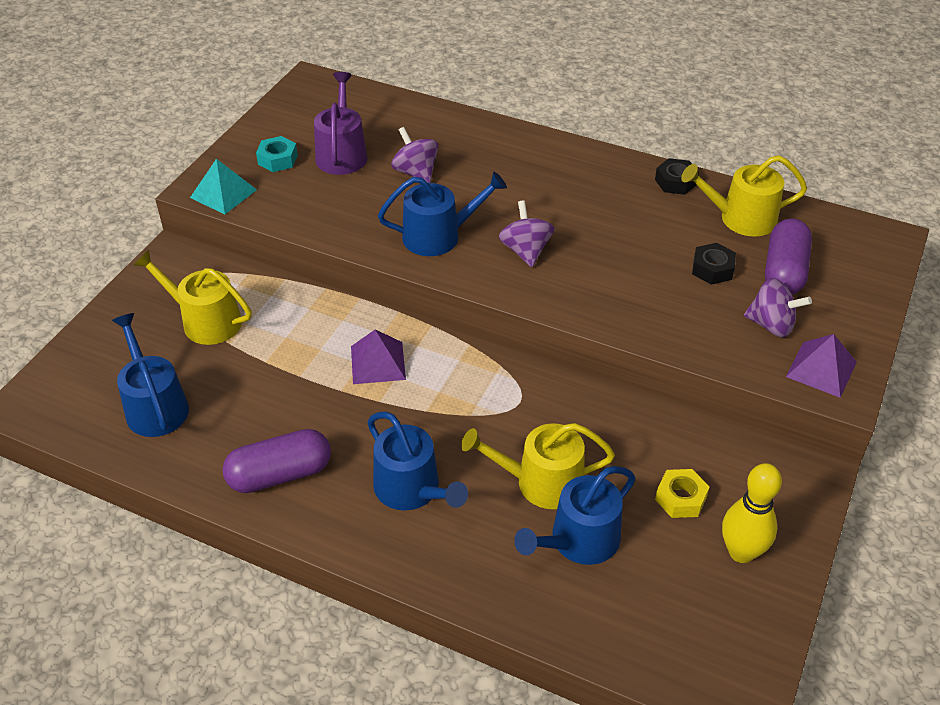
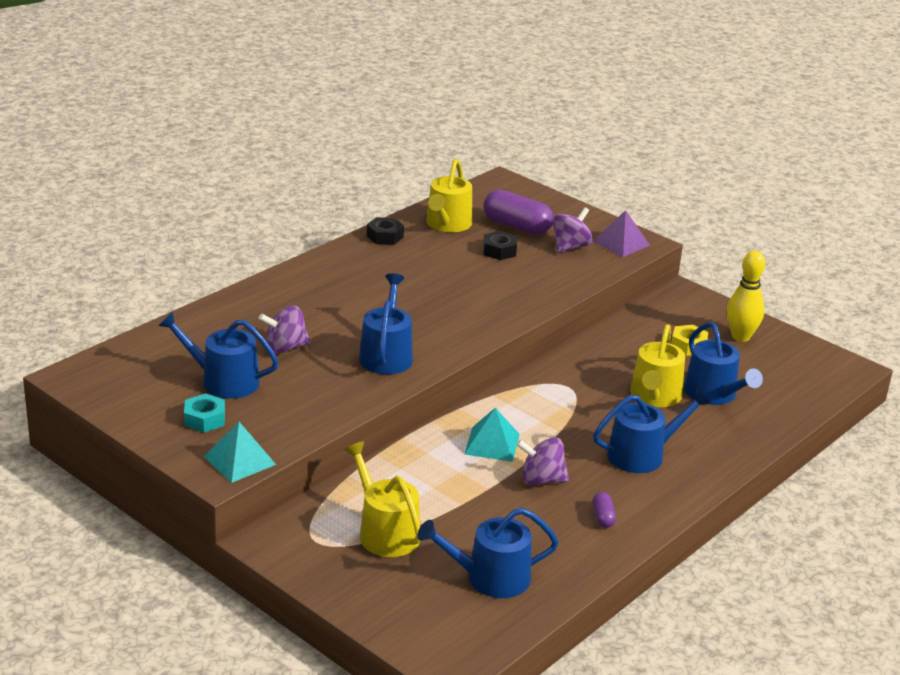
camera: 75 degrees left, 15 degrees down
(205, 321) = (385, 532): yellow watering can -> yellow watering can turned 105 degrees clockwise
(280, 474) = (603, 517): purple capsule -> purple capsule, size x0.47
(342, 154) = (223, 381): purple watering can -> blue watering can
(377, 362) = (492, 444): purple pyramid -> turquoise pyramid
(525, 251) = (432, 320): purple spinning top -> purple spinning top (541, 480)

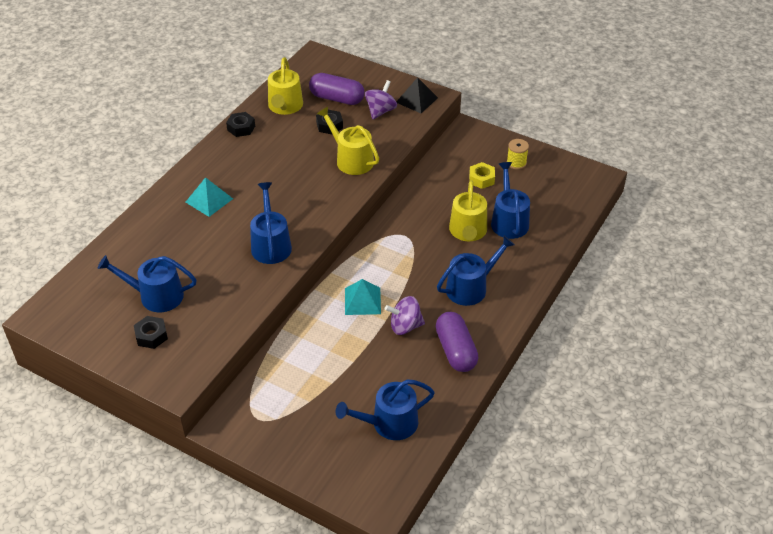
camera: 10 degrees left, 15 degrees up
(204, 419) = (151, 336): turquoise nut -> black nut
(239, 460) = (188, 369): turquoise pyramid -> turquoise pyramid (209, 200)
(285, 348) = (194, 253): purple spinning top -> none
(385, 532) = (305, 399): yellow watering can -> yellow watering can (351, 159)
(603, 517) = (455, 350): purple capsule -> purple capsule, size x2.13
(621, 243) = (417, 100): purple pyramid -> black pyramid
(714, 394) = (509, 221): blue watering can -> blue watering can turned 150 degrees counterclockwise
(740, 337) = (516, 163): yellow bowling pin -> yellow spool

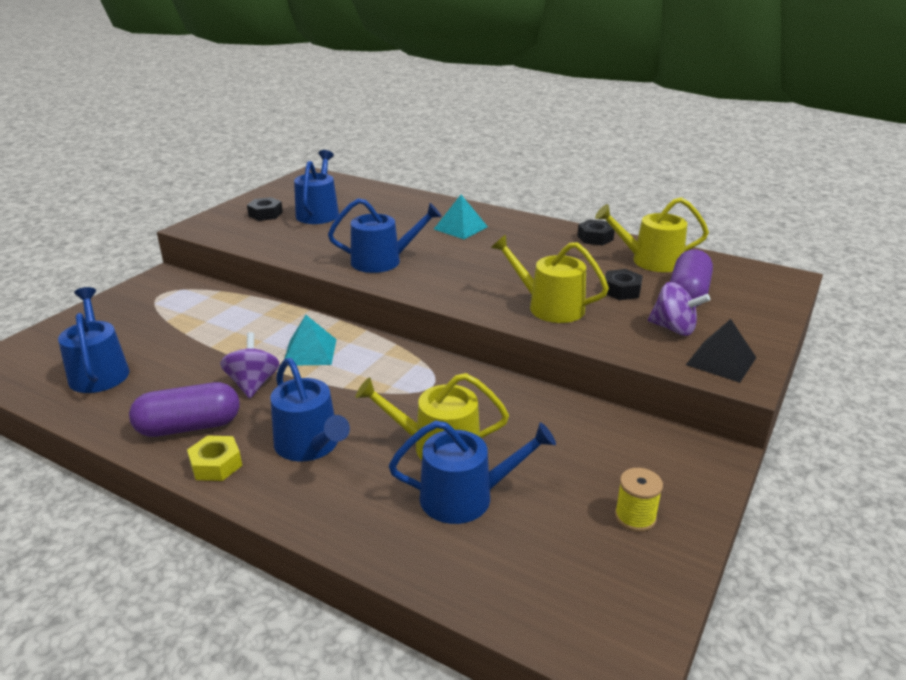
camera: 90 degrees right, 15 degrees down
(351, 159) = (549, 307): yellow watering can -> yellow watering can turned 105 degrees counterclockwise
(481, 179) = (576, 468): yellow nut -> yellow nut (216, 465)

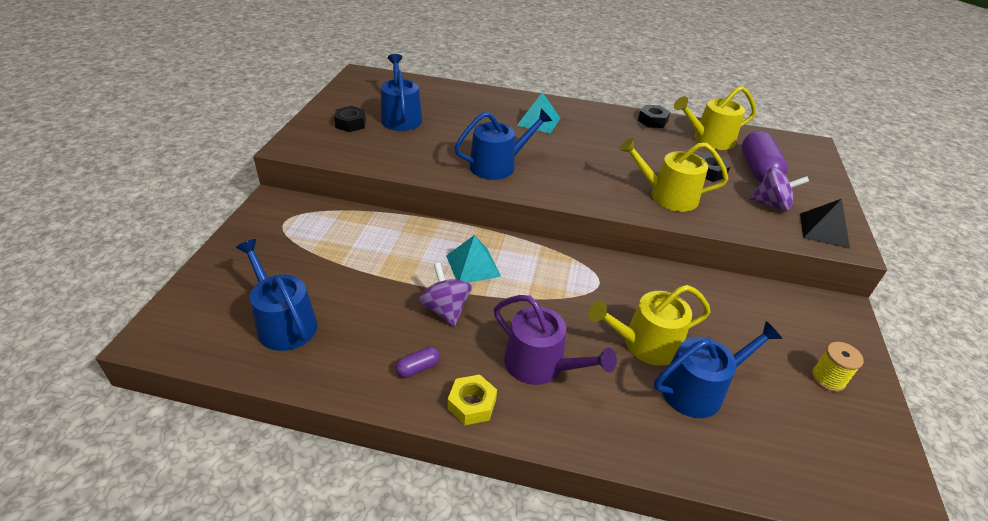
camera: 20 degrees left, 10 degrees up
(189, 426) = (418, 368): purple capsule -> purple capsule, size x0.47
(310, 445) = (540, 365): blue watering can -> purple watering can

